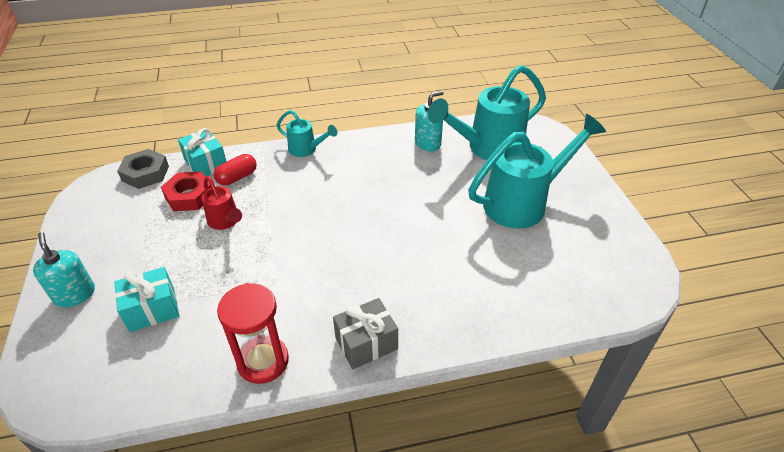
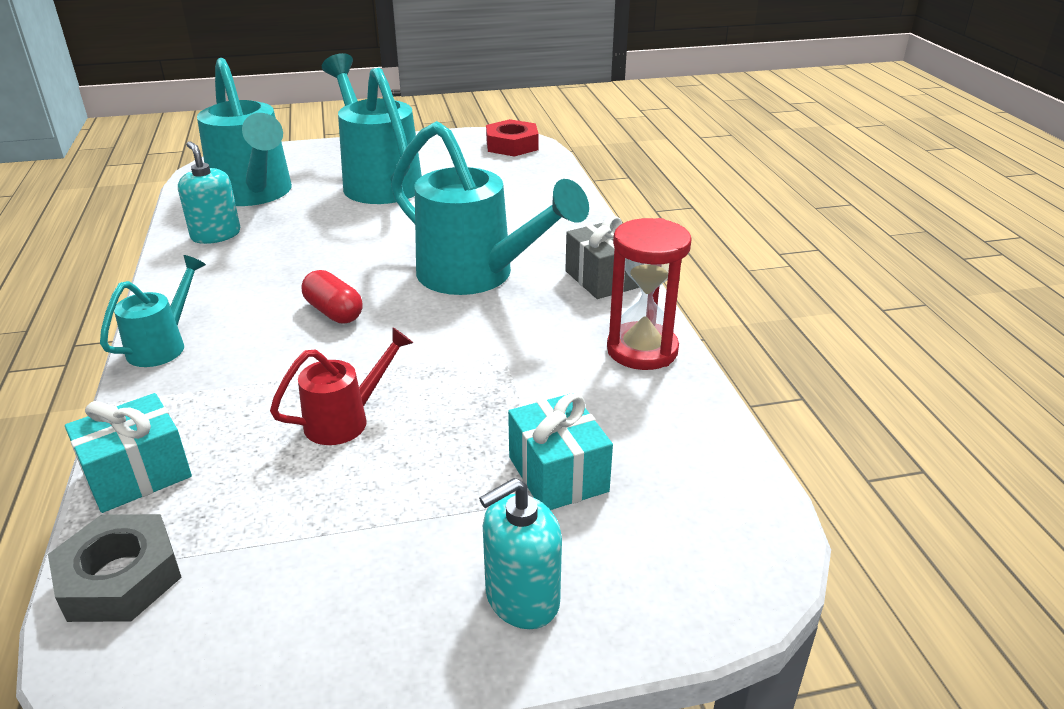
camera: 90 degrees left, 10 degrees down
(189, 196) = (246, 482): red nut -> red nut (512, 145)
(237, 177) = (212, 422): red capsule -> red capsule (334, 312)
(373, 267) = (477, 276): none -> turquoise watering can

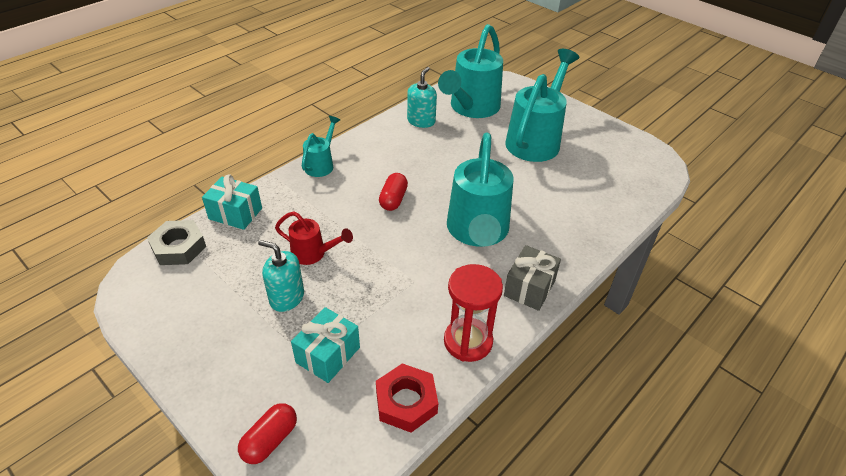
camera: 55 degrees right, 10 degrees up
(163, 345) = (321, 164): turquoise watering can -> turquoise watering can turned 60 degrees counterclockwise
(512, 145) = (651, 165): red nut -> red nut (406, 402)
(522, 598) = (234, 383): turquoise soap dispenser -> turquoise soap dispenser (286, 297)
(667, 589) = (270, 440): none -> red capsule

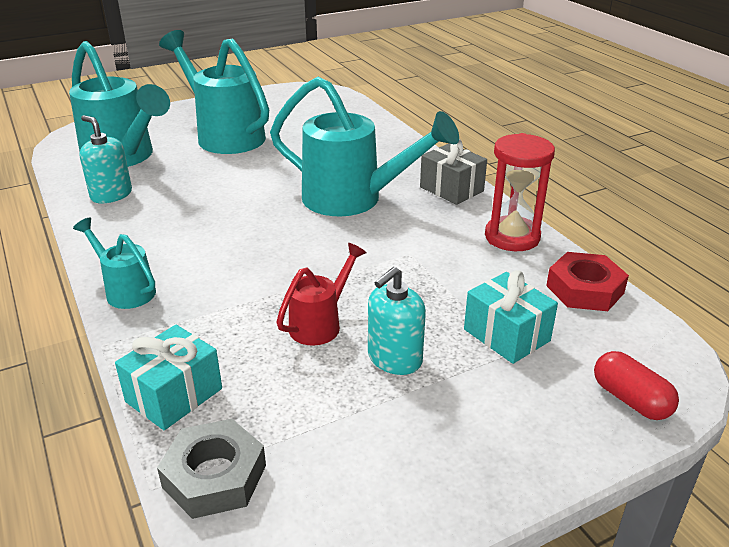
camera: 70 degrees left, 10 degrees down
(393, 199) = (256, 243): red capsule -> none

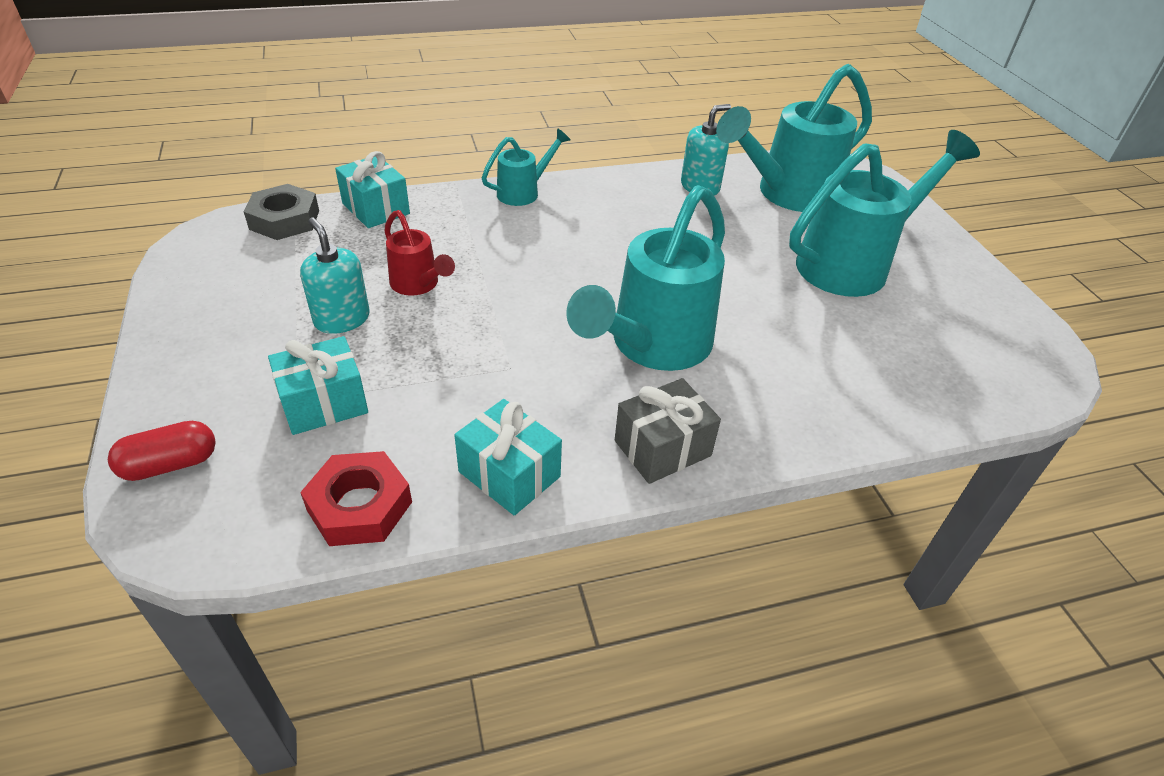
camera: 100 degrees right, 10 degrees up
(512, 237) = (509, 474): red hourglass -> turquoise gift

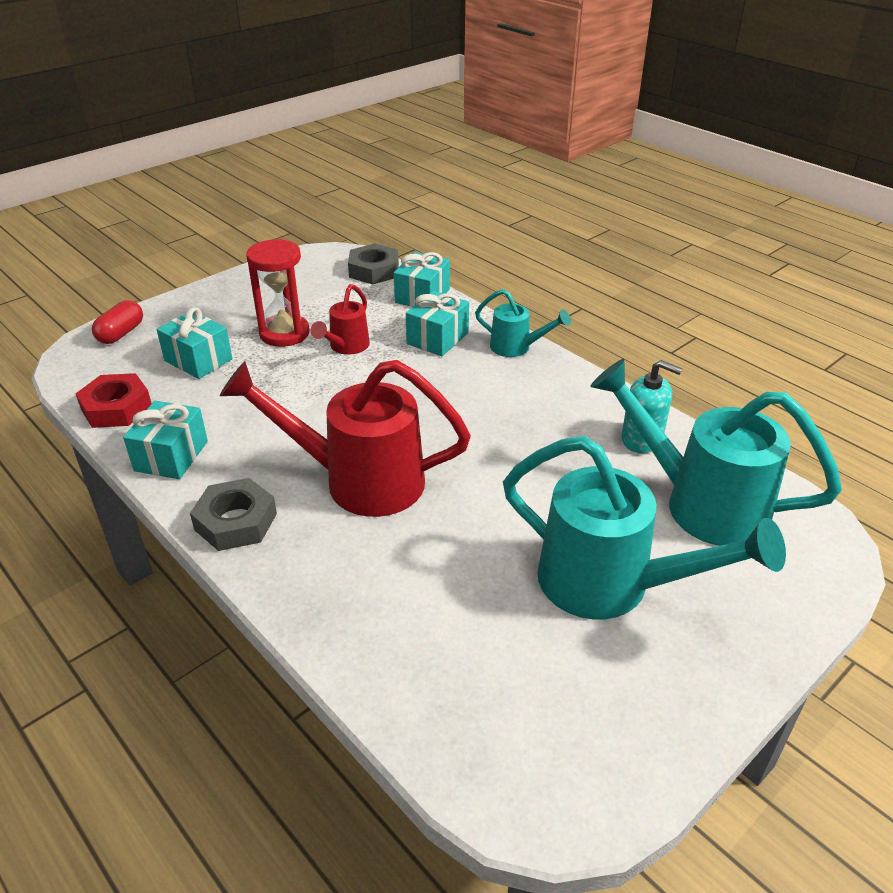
camera: 65 degrees right, 5 degrees down
(170, 464) = (121, 333): red capsule -> red capsule turned 75 degrees clockwise
(342, 319) = (284, 333): turquoise soap dispenser -> red hourglass
(464, 226) = (437, 338): none -> turquoise gift
(652, 346) = (358, 481): turquoise watering can -> red watering can
(662, 448) = (235, 521): grey gift -> grey nut

